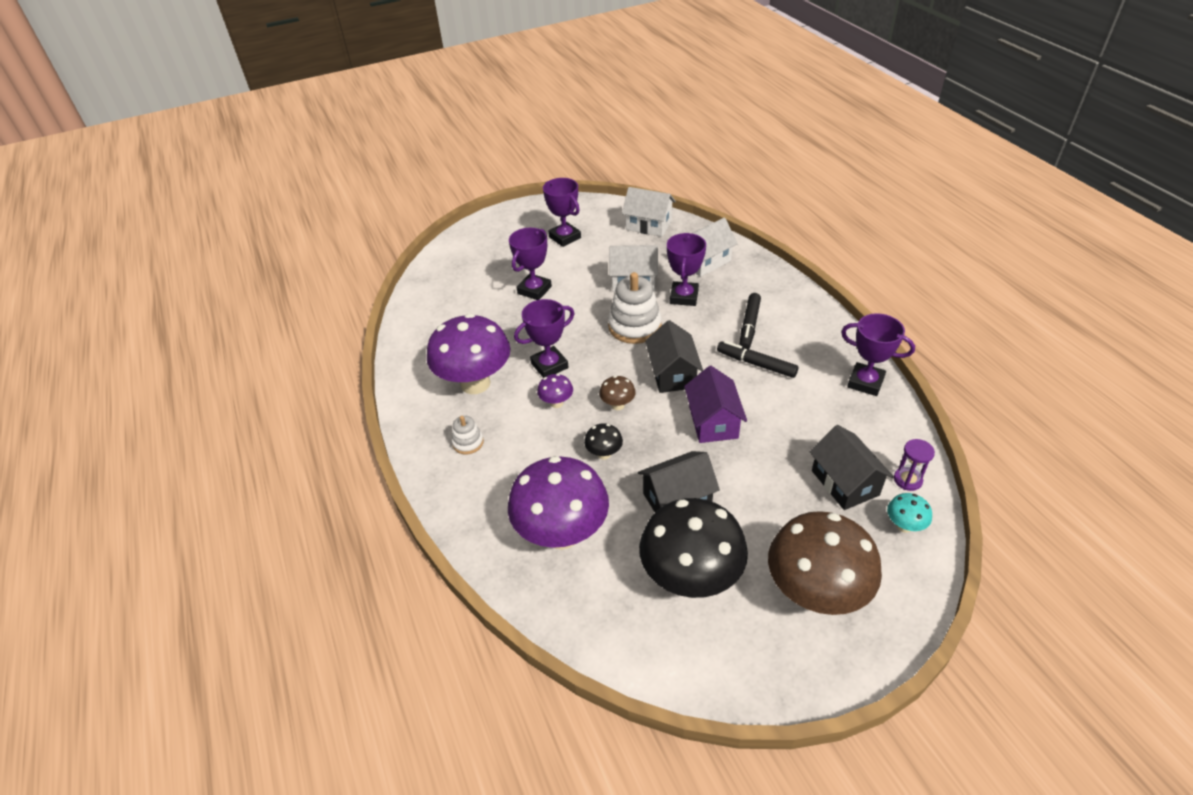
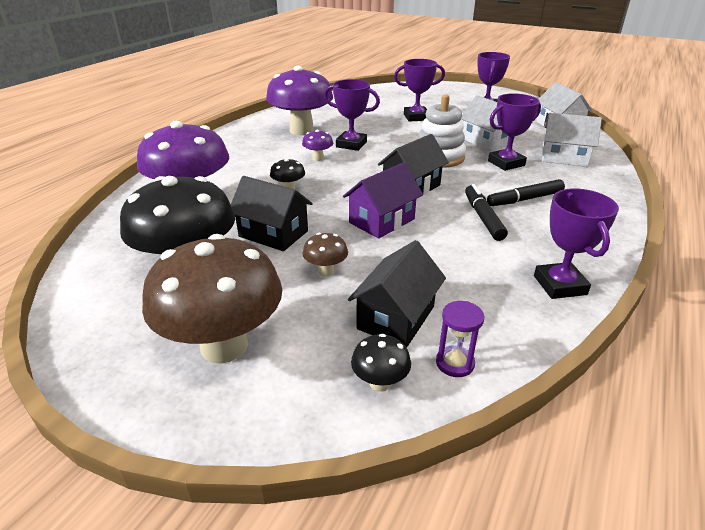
camera: 50 degrees right, 10 degrees down
(468, 442) = (246, 146): white stacking toy -> none
(617, 405) = (345, 178): brown mushroom -> brown mushroom (326, 271)
(904, 526) = (380, 383): turquoise mushroom -> black mushroom

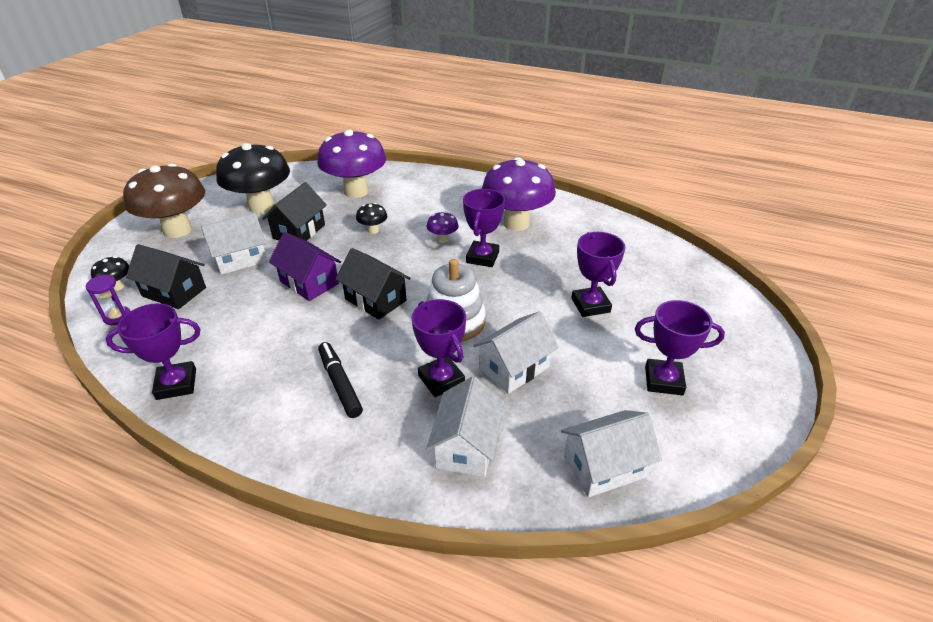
camera: 85 degrees right, 5 degrees up
(326, 271) = (240, 259): brown mushroom -> white house
(483, 218) = (304, 346): black marker -> none

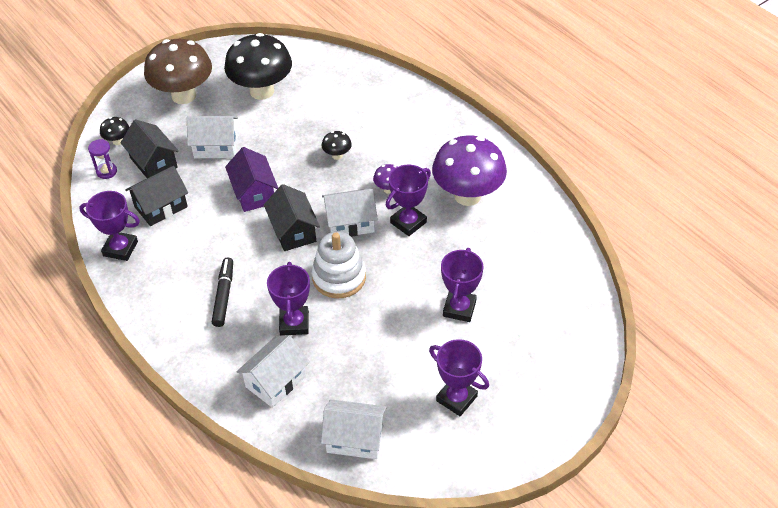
camera: 30 degrees right, 10 degrees up
(299, 231) = (276, 133): black house -> black house (161, 207)
(356, 191) = (352, 101): purple mushroom -> none
(514, 368) = (353, 337): white house -> white house (350, 223)

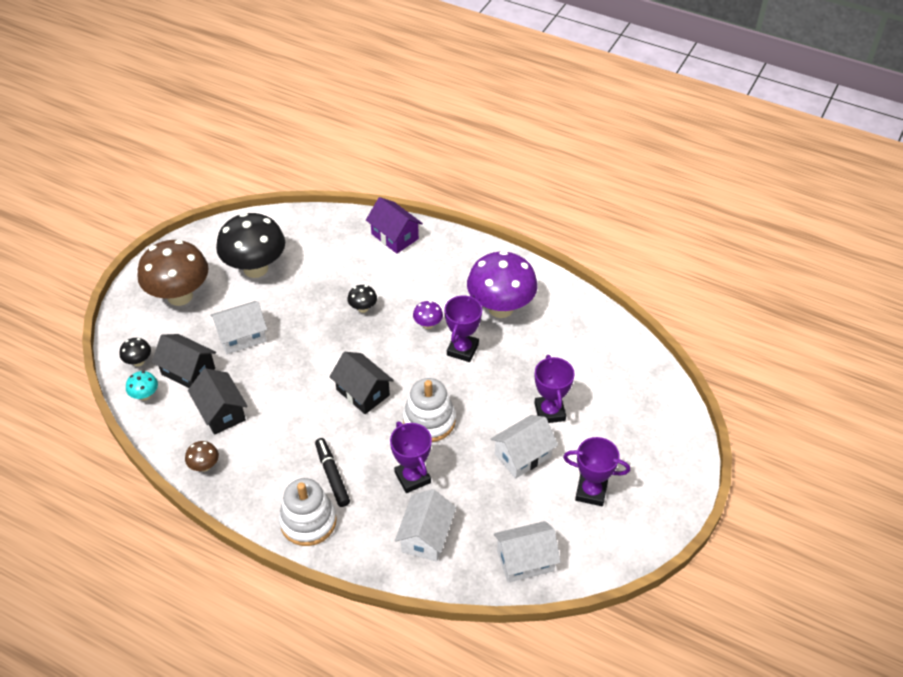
camera: 25 degrees left, 0 degrees up
(106, 171) = (145, 395): purple hourglass -> turquoise mushroom
(120, 248) = (204, 466): purple trophy -> brown mushroom
(161, 207) = (221, 412): black house -> black house turned 60 degrees counterclockwise
(179, 328) = (308, 521): none -> white stacking toy
(254, 193) = (305, 369): purple house -> purple house (394, 236)
(350, 223) = (411, 367): white house -> white house (523, 455)

